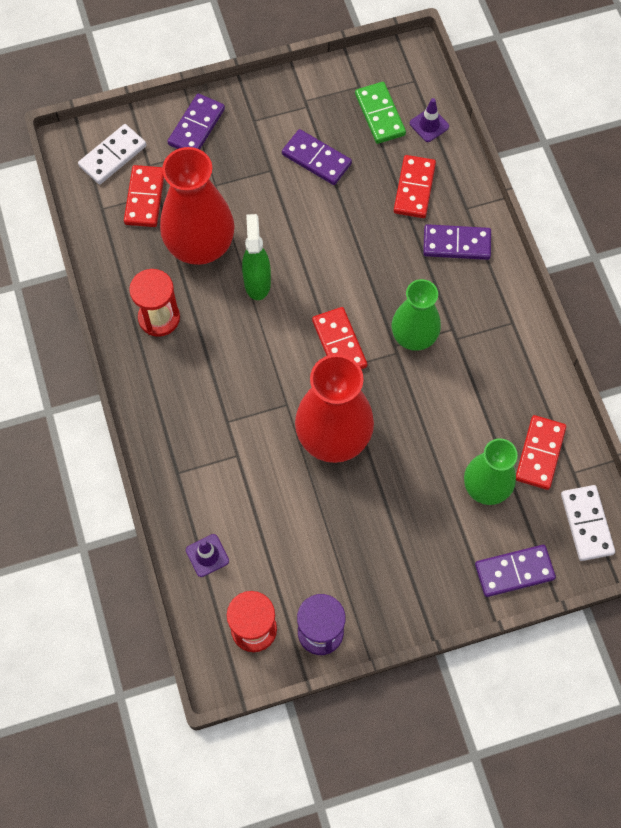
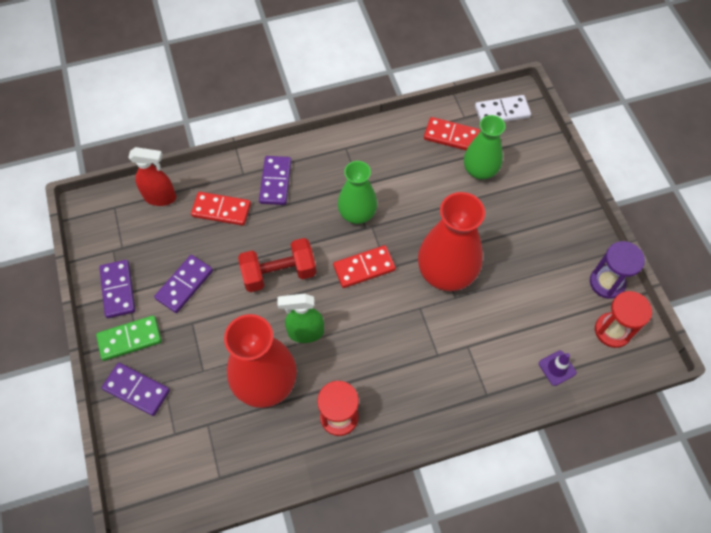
camera: 90 degrees left, 5 degrees down
(112, 156) = (160, 470): white domino -> none
(145, 198) = (211, 436): red domino -> none
(331, 253) = (279, 273): none -> red dumbbell
(380, 114) = (145, 234): green domino -> green domino (130, 339)
(429, 125) = (160, 197): purple traffic cone -> red spray bottle
(514, 571) = (542, 156): purple domino -> purple domino (118, 290)

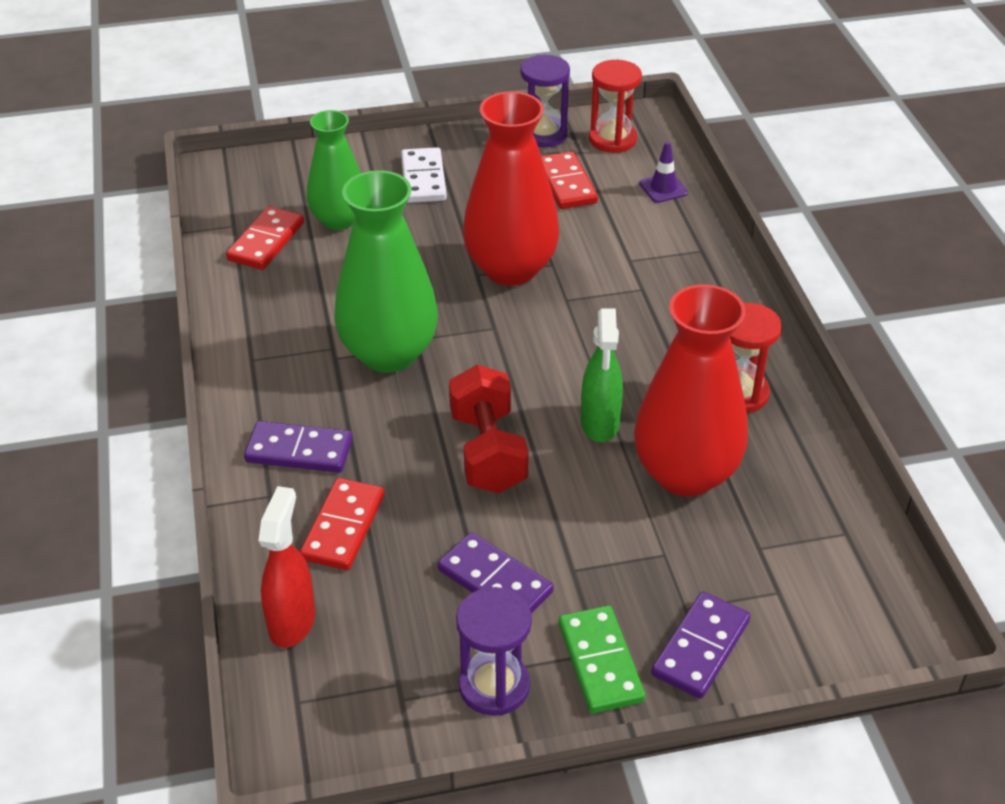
camera: 85 degrees left, 20 degrees down
(118, 290) = (494, 686): purple domino -> purple hourglass
(357, 214) = (389, 353): green vase -> green vase, size x1.54
(364, 268) = (491, 352): red domino -> red domino (566, 184)
(502, 112) = (237, 188): white domino -> white domino (423, 179)

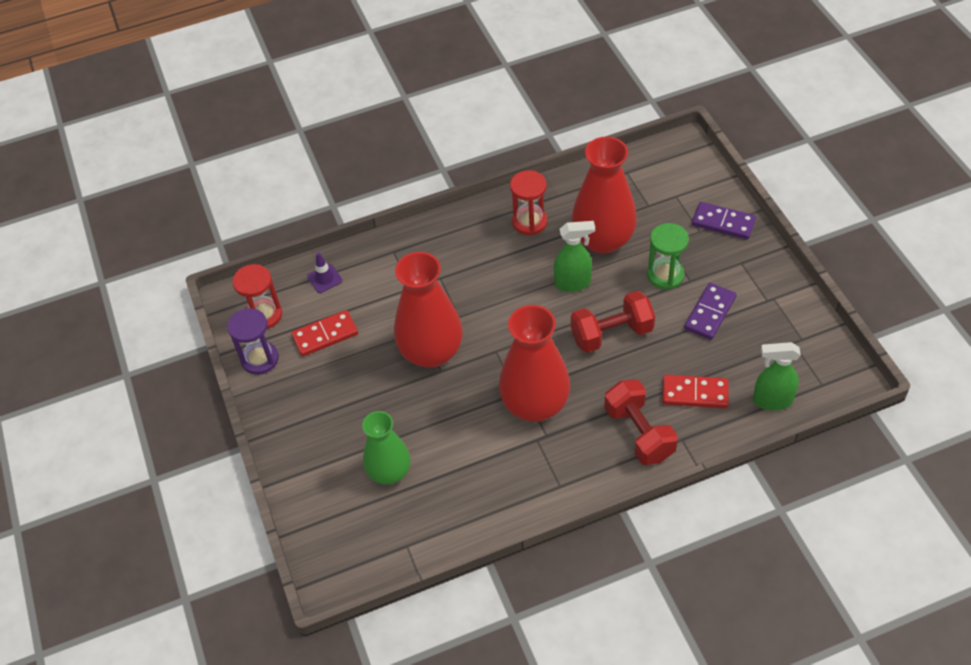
camera: 95 degrees left, 10 degrees up
(266, 241) = (424, 515): red domino -> none
(292, 622) = (772, 400): red spray bottle -> green spray bottle
(299, 450) = (639, 433): purple domino -> red dumbbell
(389, 353) = (535, 404): green vase -> red vase
(423, 179) = (328, 427): white domino -> none
(494, 686) = (778, 301): purple hourglass -> none
(591, 539) = (665, 275): none -> green hourglass
(600, 662) = (747, 261): green domino -> none

